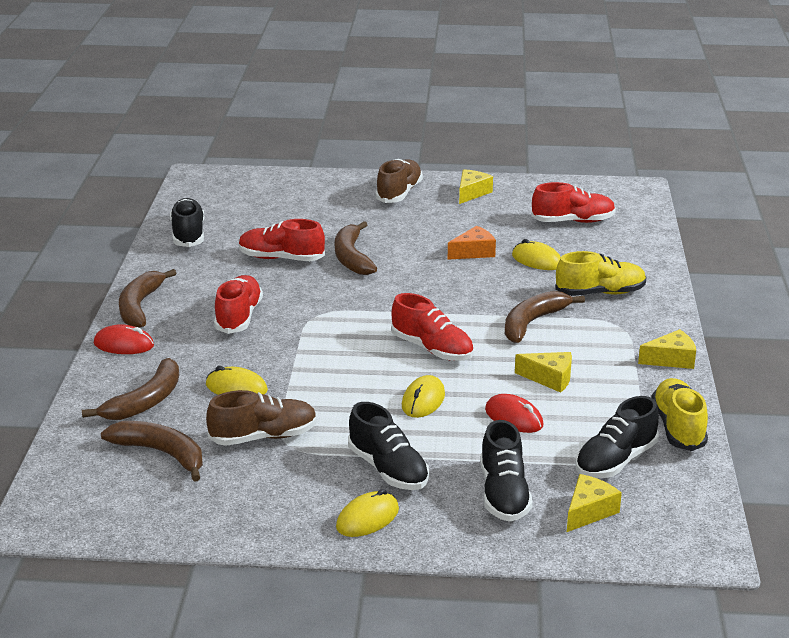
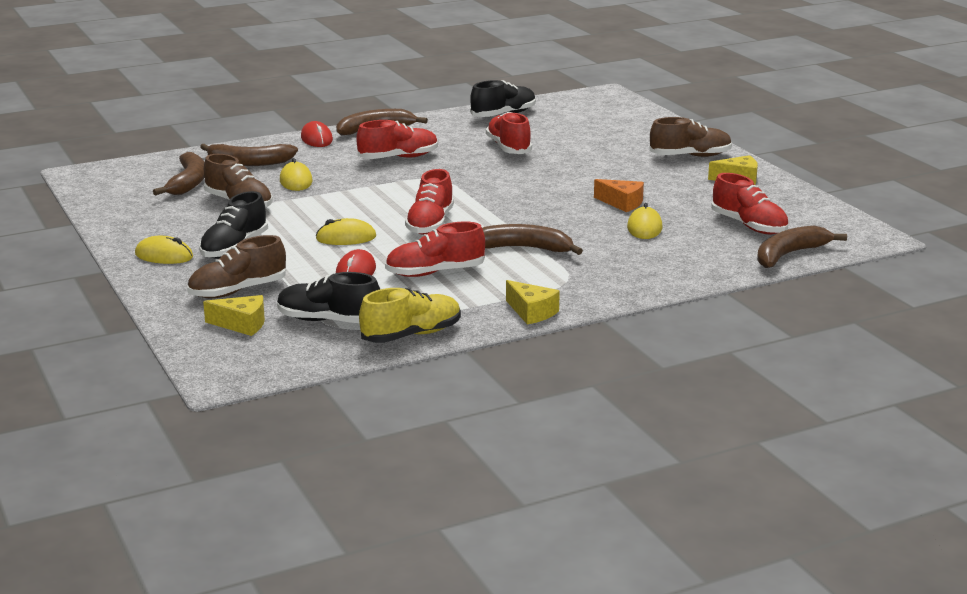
camera: 60 degrees right, 5 degrees down
(351, 257) = (545, 167): brown banana -> brown banana (789, 255)
(504, 494) = (238, 291): black shoe -> brown shoe
(549, 378) = (435, 273): yellow cheese -> red shoe
(600, 293) = (619, 262): yellow shoe -> none

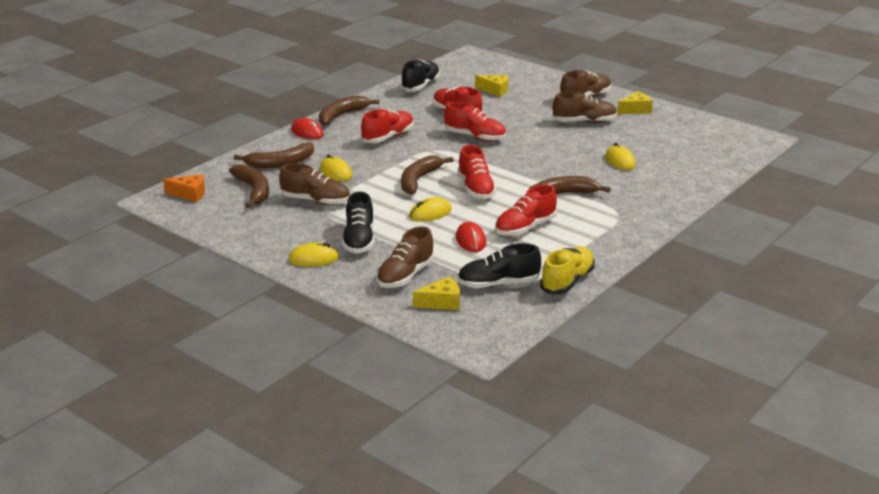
camera: 25 degrees left, 5 degrees up
(531, 312) = (623, 244): yellow cheese -> yellow cheese (495, 90)
(622, 203) = (584, 144): orange cheese -> orange cheese (189, 194)
(654, 181) = (584, 122): none -> brown shoe
(749, 226) = (682, 145): red shoe -> red shoe (475, 137)
(789, 255) = (729, 163): brown banana -> brown banana (419, 180)

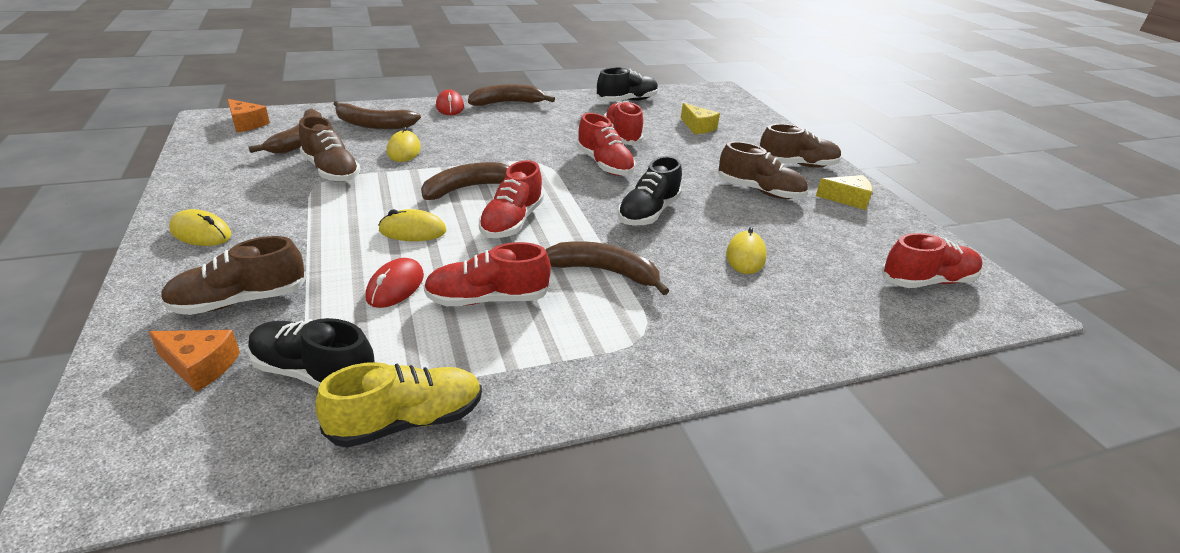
camera: 30 degrees right, 5 degrees up
(359, 240) = (284, 231): black shoe -> black shoe (648, 213)
(388, 137) = (514, 135): red shoe -> red shoe (927, 281)
(442, 302) = (200, 366): yellow cheese -> orange cheese

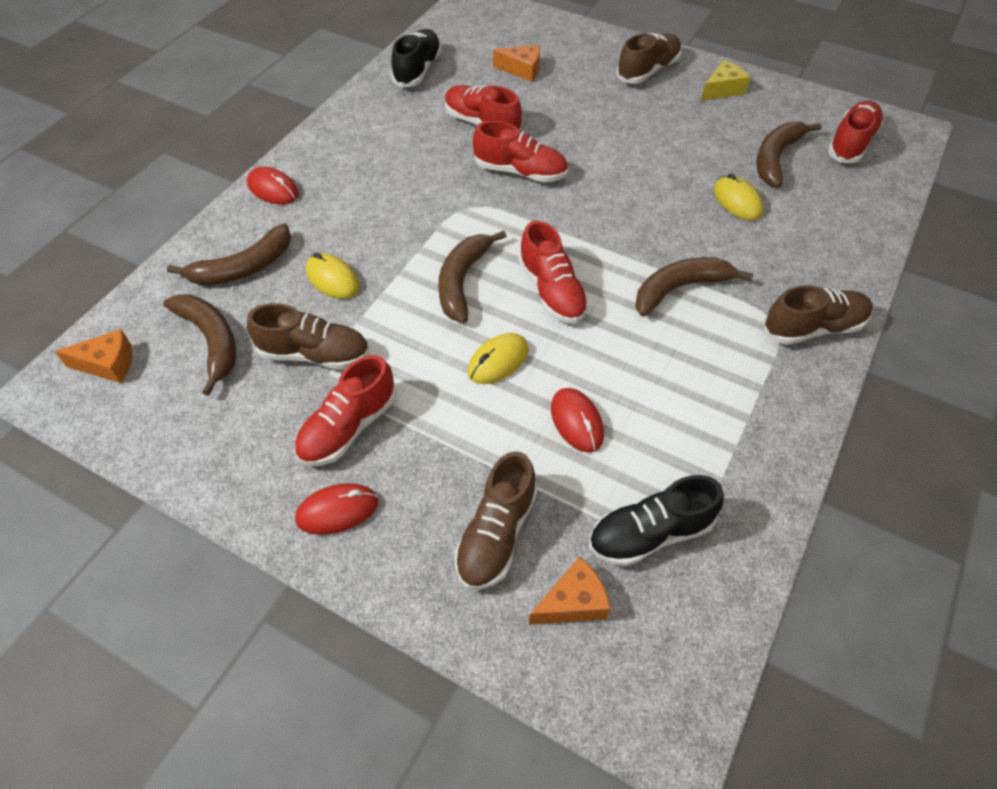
camera: 40 degrees left, 20 degrees up
(201, 233) = (337, 511): yellow mouse -> red mouse
(407, 421) = (754, 509): yellow shoe -> none
(487, 299) = (650, 377): red shoe -> red shoe (348, 427)
(507, 103) = (318, 146): brown banana -> brown banana (776, 158)
(648, 213) = (625, 204): black shoe -> none
(698, 127) = (522, 70): yellow cheese -> orange cheese
(759, 191) = (662, 122): brown shoe -> brown shoe (813, 328)

